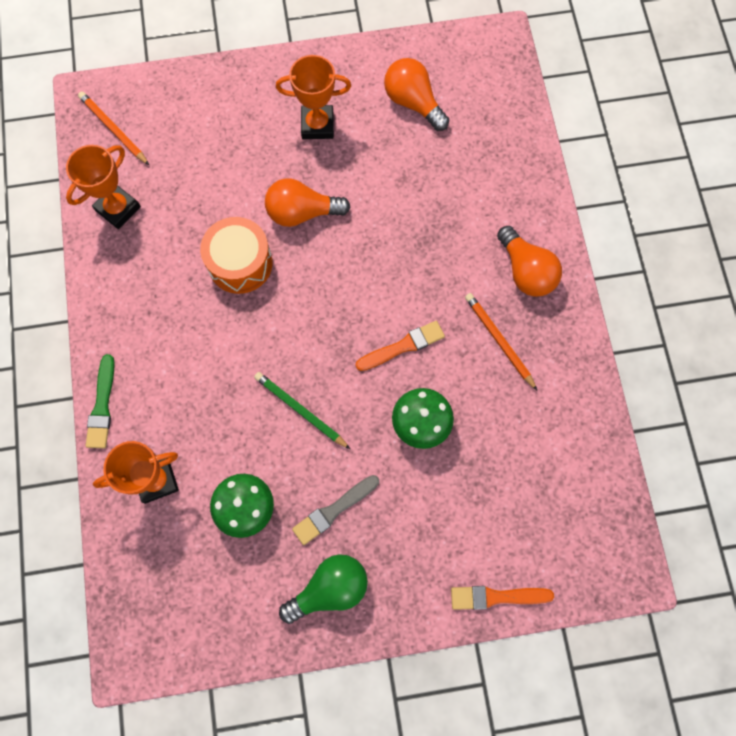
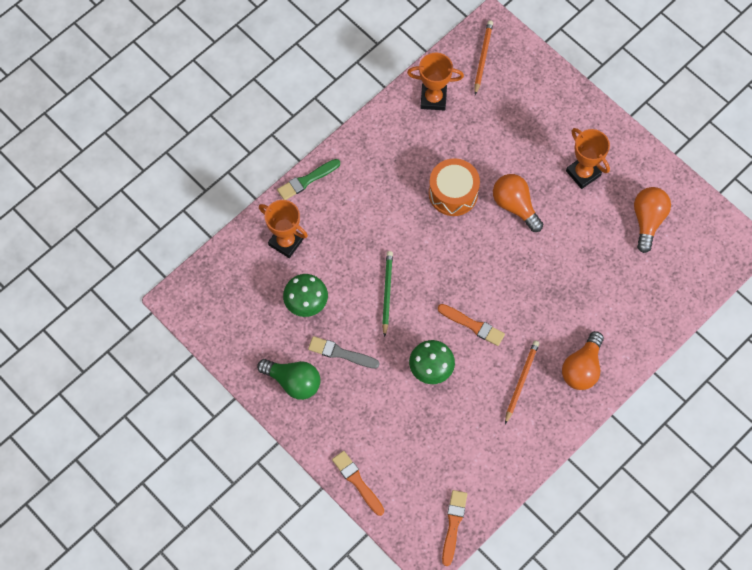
camera: 55 degrees right, 5 degrees down
(613, 523) = (453, 525): none -> orange brush

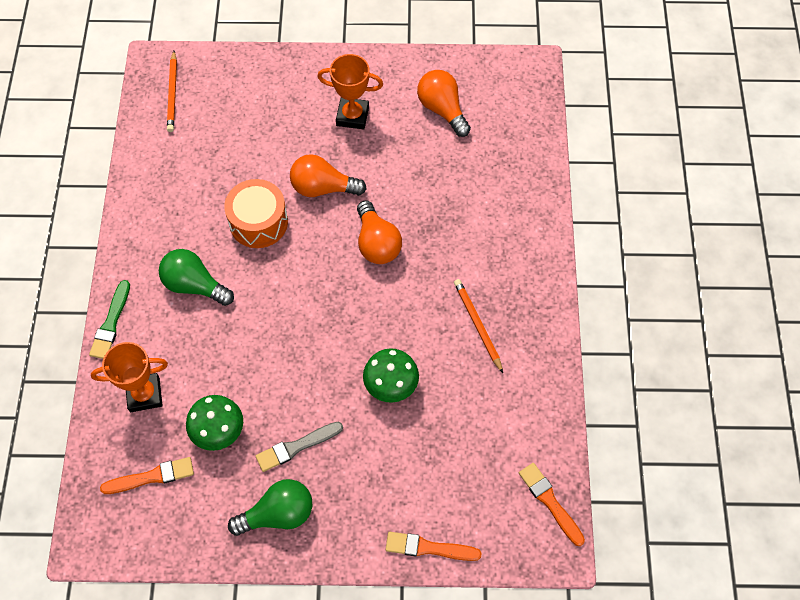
camera: 45 degrees left, 5 degrees down
(376, 200) = (194, 285): none -> green light bulb
(387, 293) = (285, 356): green pencil -> none
(433, 98) = (161, 160): orange trophy -> none
(473, 325) = (389, 316): orange brush -> orange brush (151, 477)
(483, 57) = (172, 93): orange pencil -> orange pencil turned 150 degrees counterclockwise
(582, 368) = (514, 269): orange light bulb -> orange light bulb (377, 243)

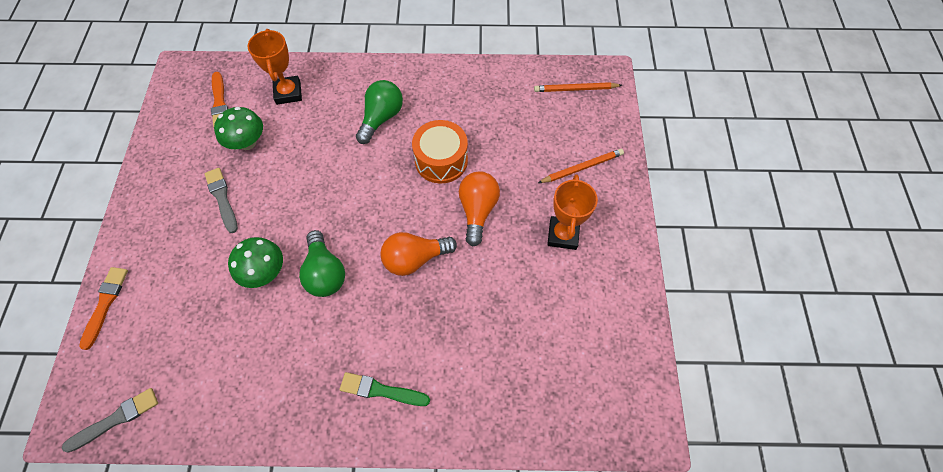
camera: 90 degrees right, 0 degrees up
(111, 323) = (352, 67): green brush -> green brush (381, 390)
(278, 514) = (167, 187): green light bulb -> green light bulb (325, 273)
(442, 109) = (578, 323): orange light bulb -> none
(478, 325) = (315, 354): orange pencil -> orange pencil (582, 168)
(550, 502) = (115, 419): orange brush -> grey brush

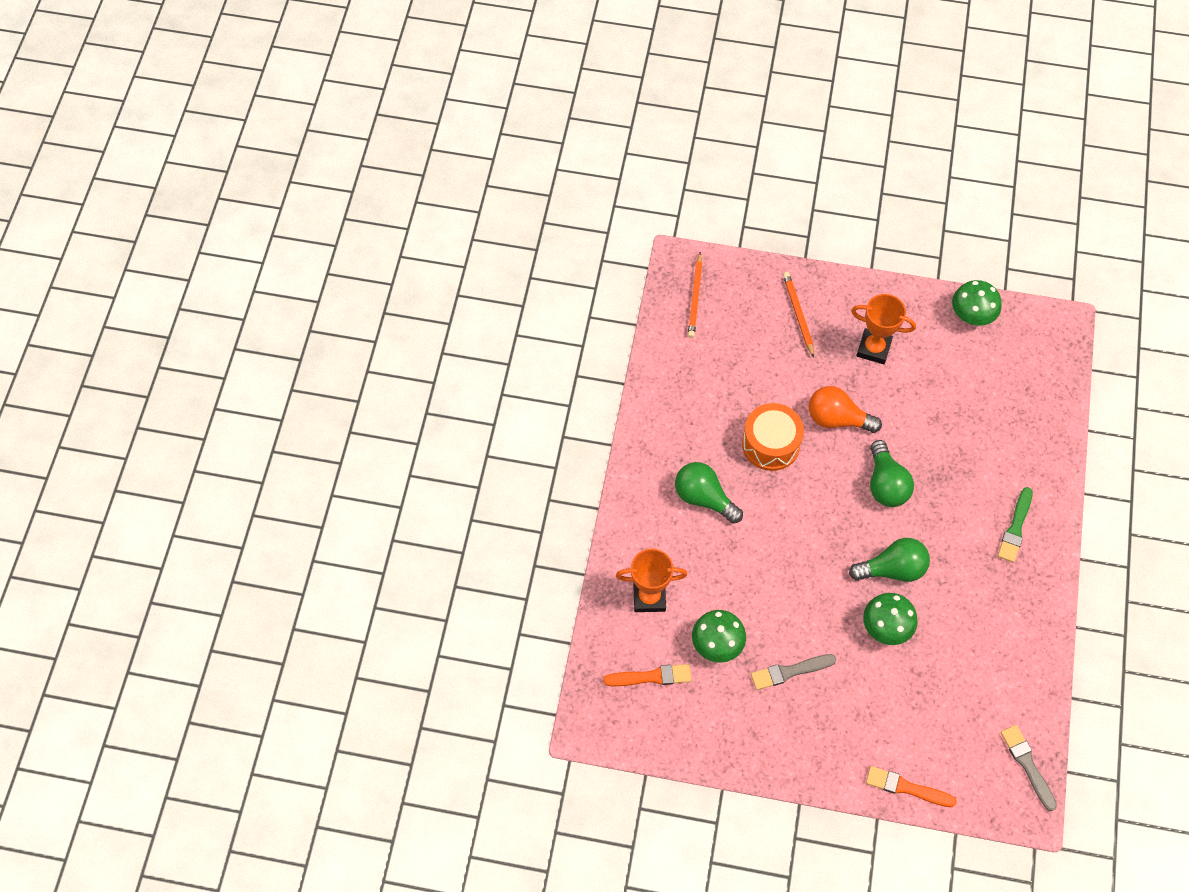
camera: 80 degrees left, 0 degrees up
(415, 259) = (885, 484): orange light bulb -> green light bulb
(629, 326) = (971, 316): none -> green mushroom

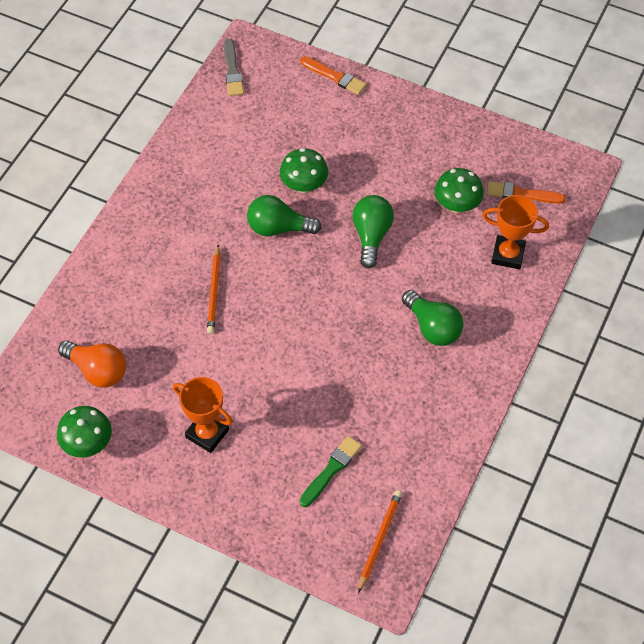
camera: 165 degrees left, 5 degrees down
(771, 444) = (350, 362): orange drum -> none
(790, 671) = (399, 172): grey brush -> none
(798, 314) = (272, 491): orange pencil -> orange pencil (214, 291)
(837, 419) = (274, 370): orange light bulb -> orange light bulb (98, 370)
(885, 484) = (253, 299): green light bulb -> green light bulb (371, 236)
(1015, 527) = (151, 236): green brush -> green brush (331, 470)

